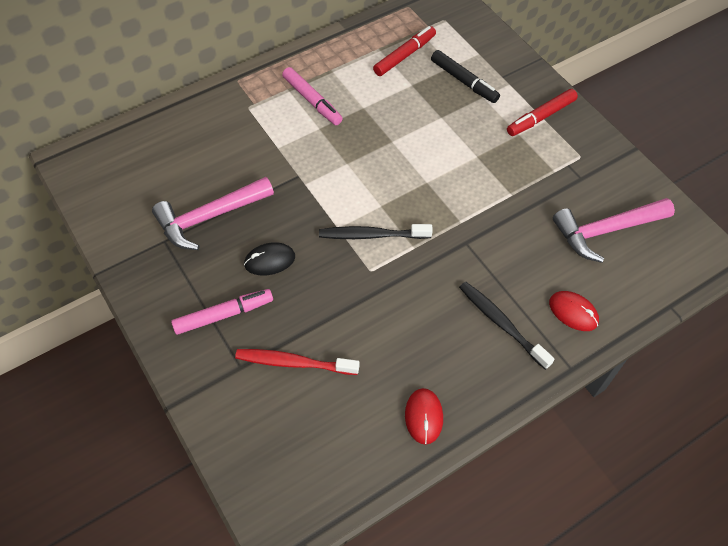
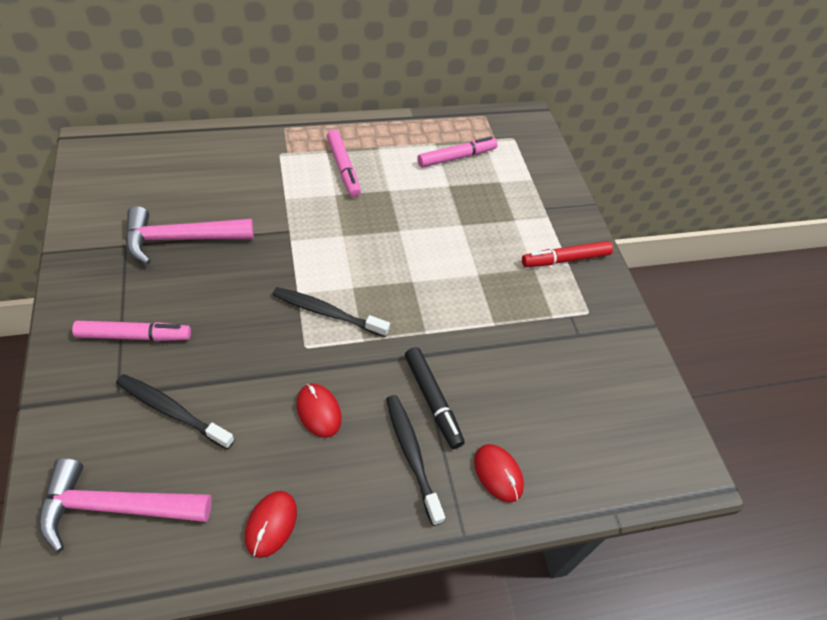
camera: 15 degrees right, 5 degrees down
(269, 260) = (212, 300): black mouse -> none
(294, 363) = (172, 411): red toothbrush -> black toothbrush
(404, 55) = (456, 157): red marker -> pink marker
(411, 318) = (319, 411): none -> red mouse
(464, 81) = (503, 199): black marker -> black marker (433, 400)
(605, 231) = (578, 399): pink hammer -> pink hammer (115, 507)

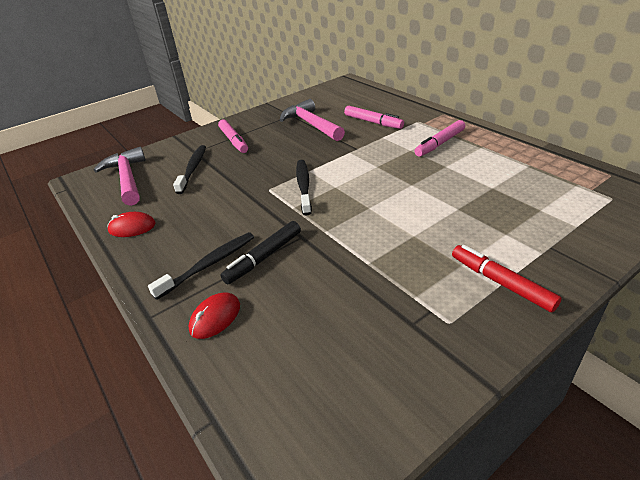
camera: 75 degrees right, 15 degrees down
(319, 411) = (222, 213): red mouse -> none
(456, 157) = (532, 180): pink marker -> pink marker (373, 122)

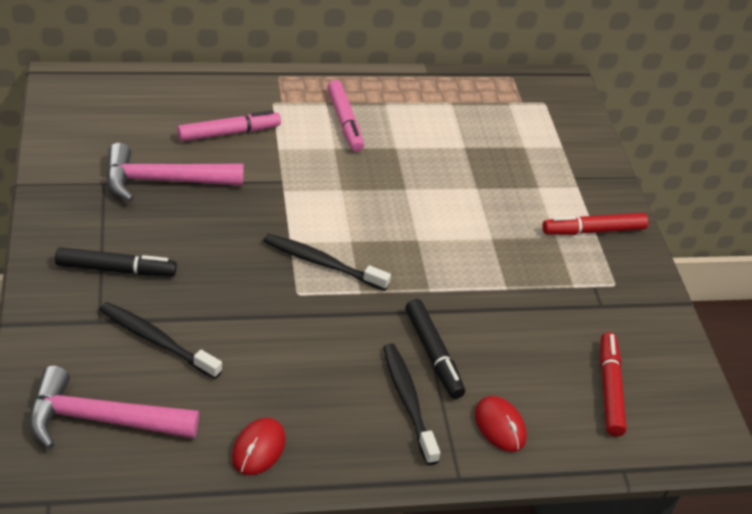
camera: 70 degrees left, 5 degrees up
(234, 141) = (116, 269): pink marker -> black marker
(309, 370) = (609, 389): none -> red marker

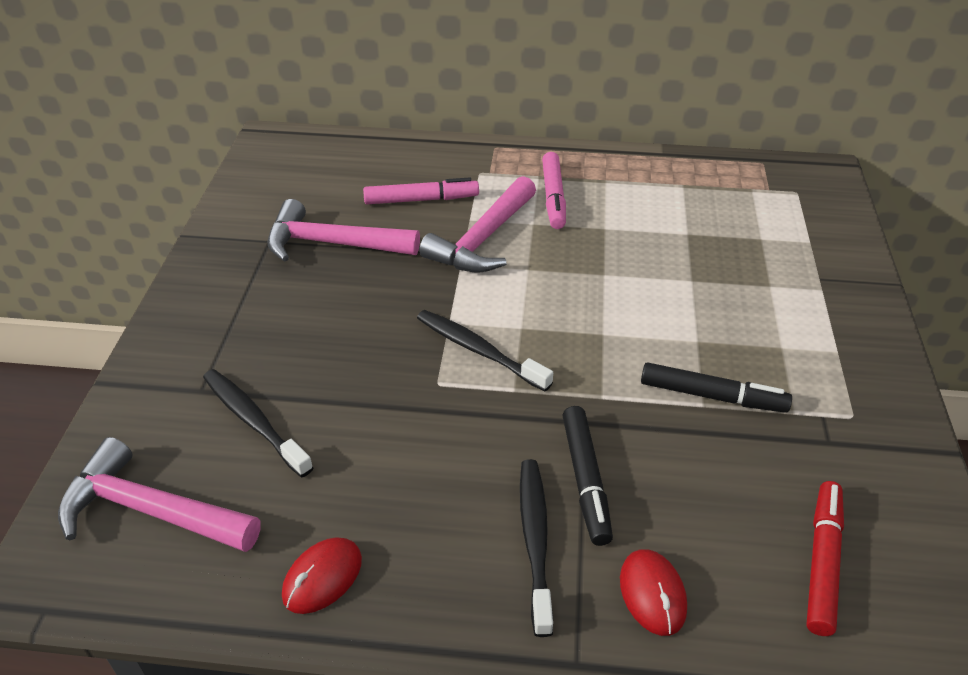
camera: 20 degrees right, 0 degrees up
(116, 269) = (243, 334): black marker -> black marker (712, 396)
(295, 166) = (483, 240): none -> pink hammer
(593, 231) = (834, 344): red marker -> none

